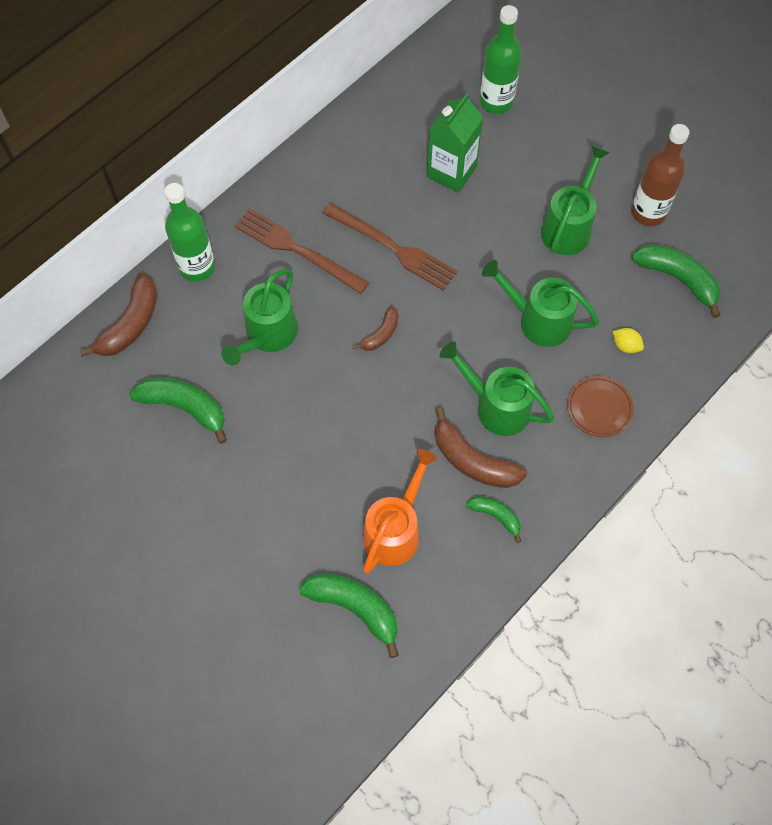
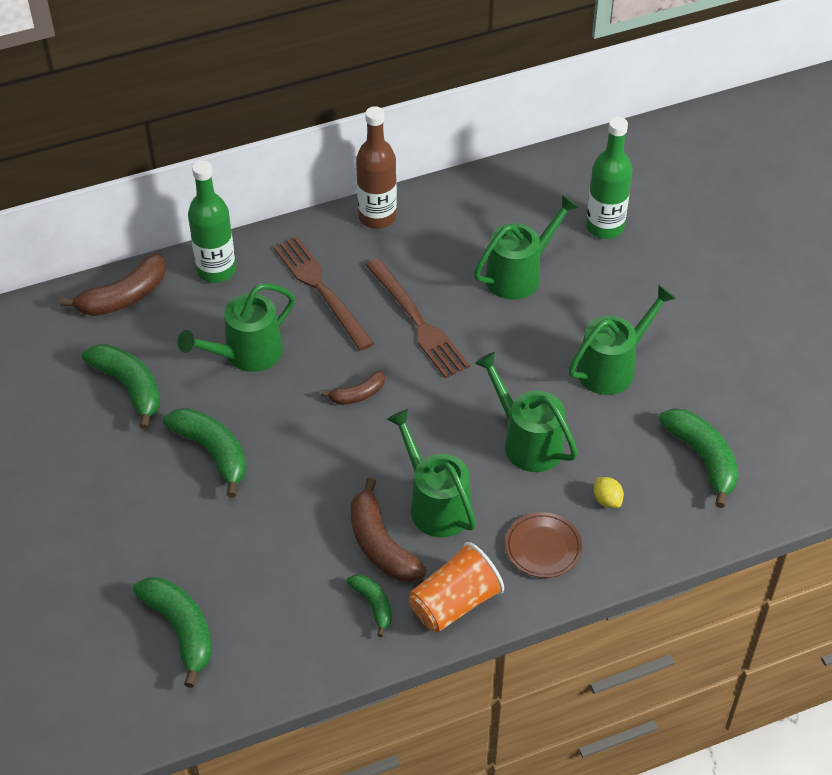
camera: 25 degrees right, 15 degrees down
(290, 437) = (213, 452): none -> green banana
(395, 530) = (264, 576): orange watering can -> none
(451, 171) = (519, 274): green carton -> green watering can
(558, 486) = (454, 603): none -> orange cup
(648, 212) = (707, 384): brown bottle -> brown bottle (377, 217)

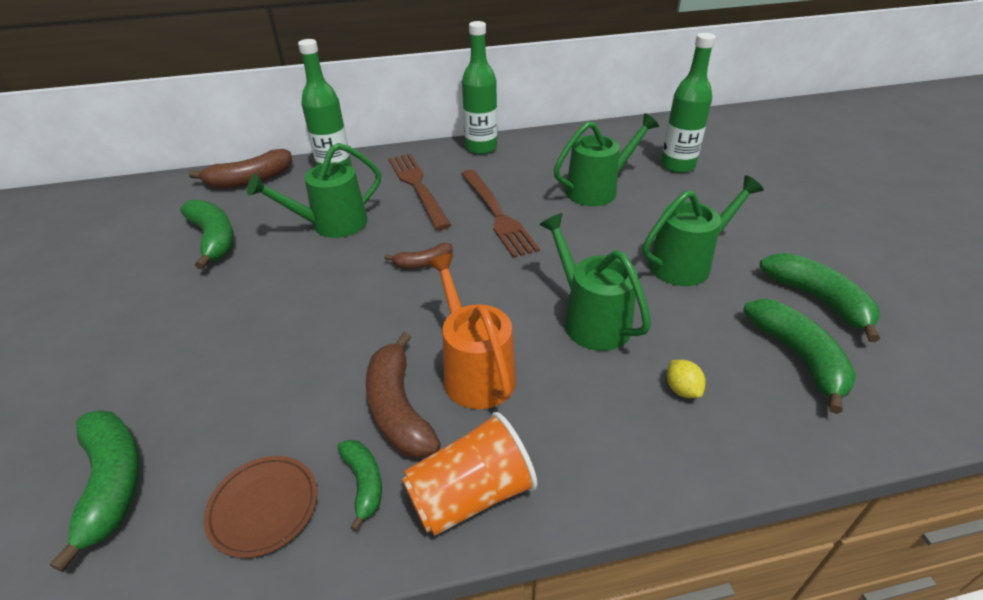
camera: 10 degrees right, 10 degrees down
(213, 452) = (259, 297): green banana -> green banana (818, 300)
(377, 217) = (481, 148): brown bottle -> green bottle
(435, 504) = (474, 371): green watering can -> orange watering can
(543, 547) = (598, 436): brown plate -> brown plate (264, 507)

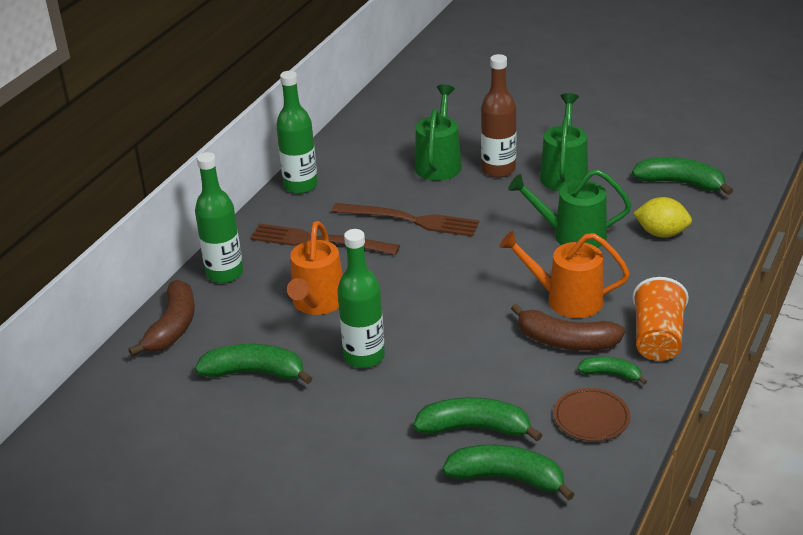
camera: 50 degrees left, 5 degrees down
(331, 225) = (317, 303): green watering can -> orange watering can
(423, 263) = (429, 277): brown banana -> none
(634, 223) = (498, 169): none -> brown bottle
(677, 165) = (456, 115): green bottle -> green bottle (364, 357)
(682, 389) = (661, 233): yellow lemon -> yellow lemon, size x1.69
(818, 300) = (649, 149): green banana -> green banana (475, 428)

